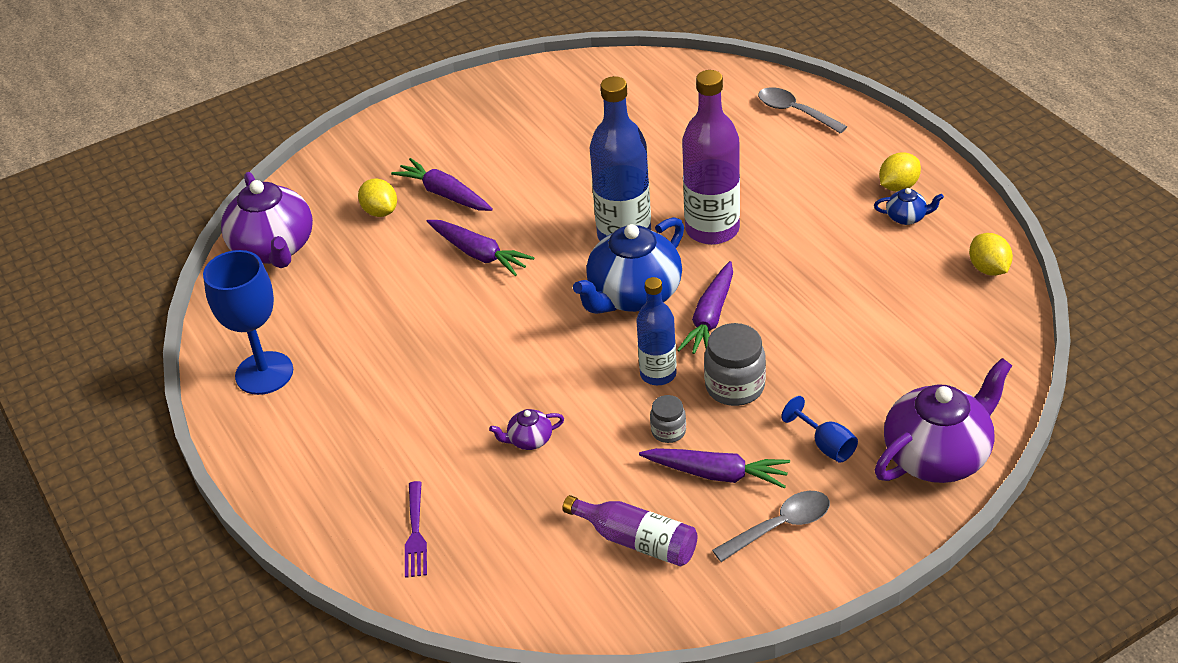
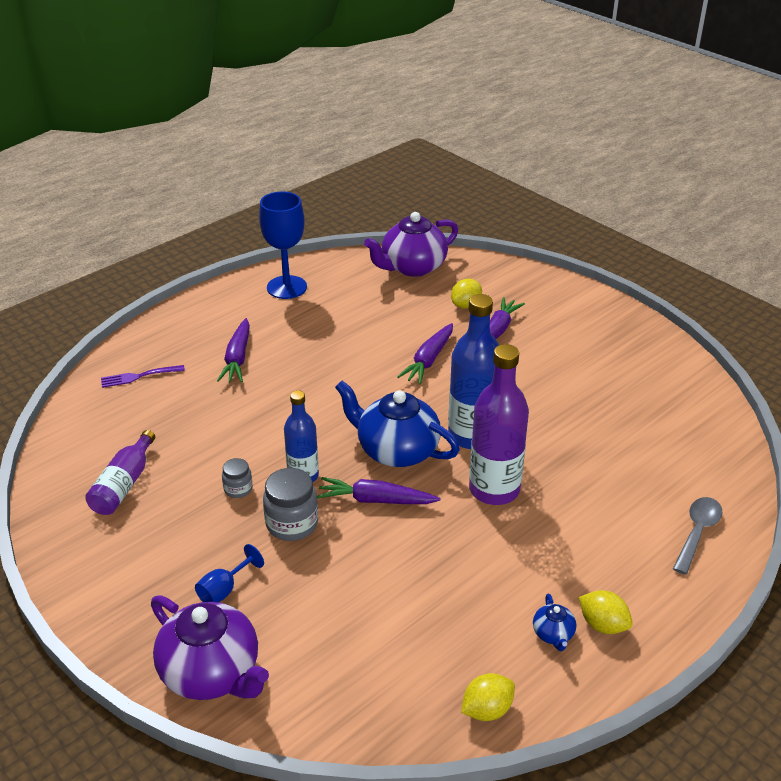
camera: 75 degrees right, 5 degrees down
(529, 440) = (227, 415): purple teapot -> none
(717, 474) = (191, 522): purple carrot -> purple carrot (237, 358)
(780, 526) = (132, 566): grey spoon -> none

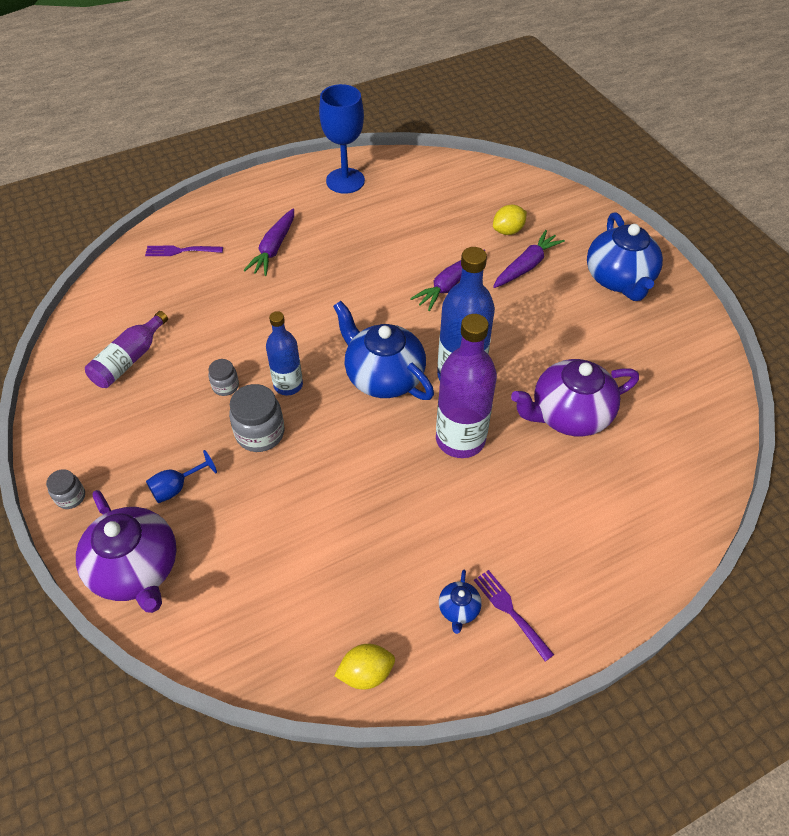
camera: 15 degrees right, 15 degrees up
(112, 622) = (71, 497): none -> grey jar
(375, 500) = (344, 425): purple carrot -> none
(412, 267) = (471, 179): purple teapot -> purple teapot (568, 415)
(587, 329) = (619, 279): none -> blue teapot
(603, 625) = (510, 611): yellow lemon -> purple fork
(697, 532) = (644, 533): grey spoon -> none

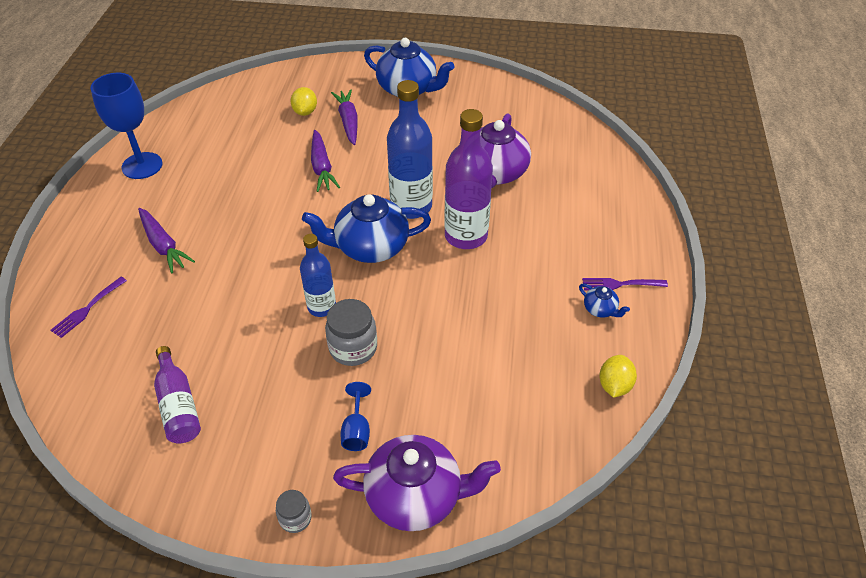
camera: 55 degrees left, 5 degrees down
(225, 386) = (281, 348): grey jar -> none

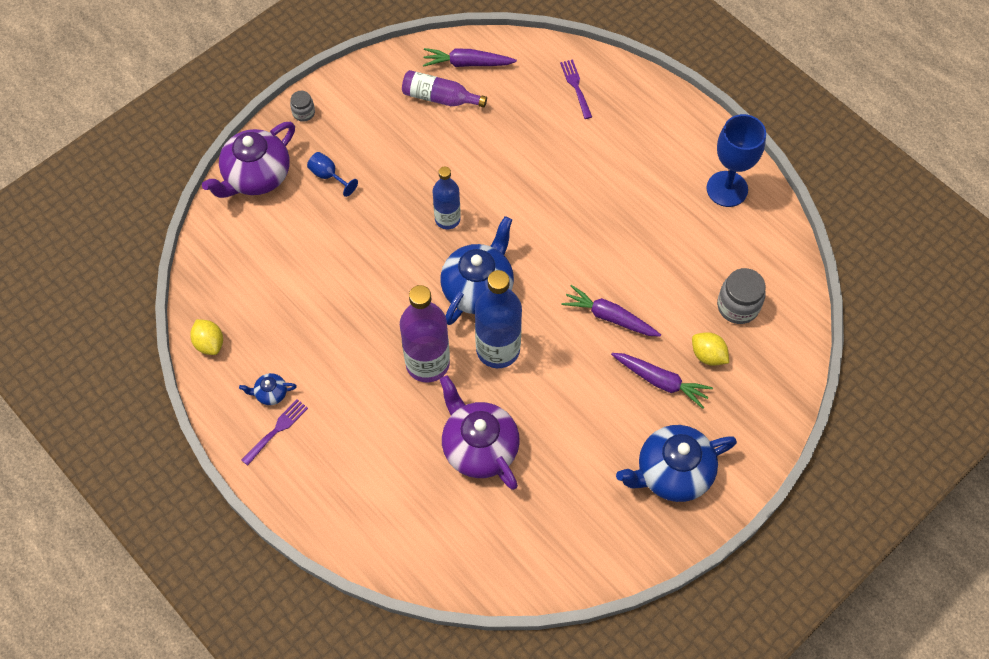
camera: 130 degrees right, 15 degrees up
(163, 245) = (605, 158): purple carrot -> purple carrot (467, 63)
(353, 348) = (393, 214): grey jar -> grey jar (738, 306)

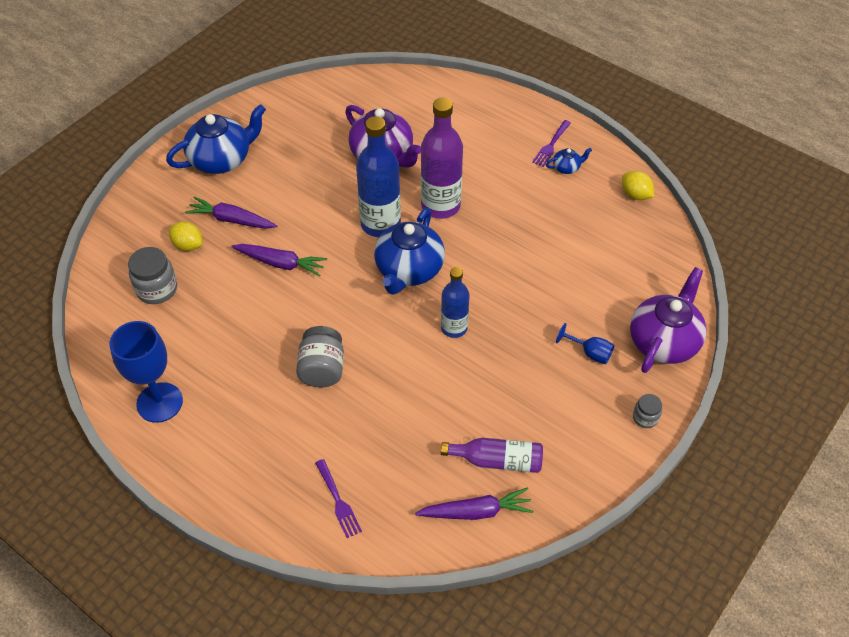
camera: 170 degrees right, 10 degrees down
(578, 197) = (322, 369): none -> grey jar

